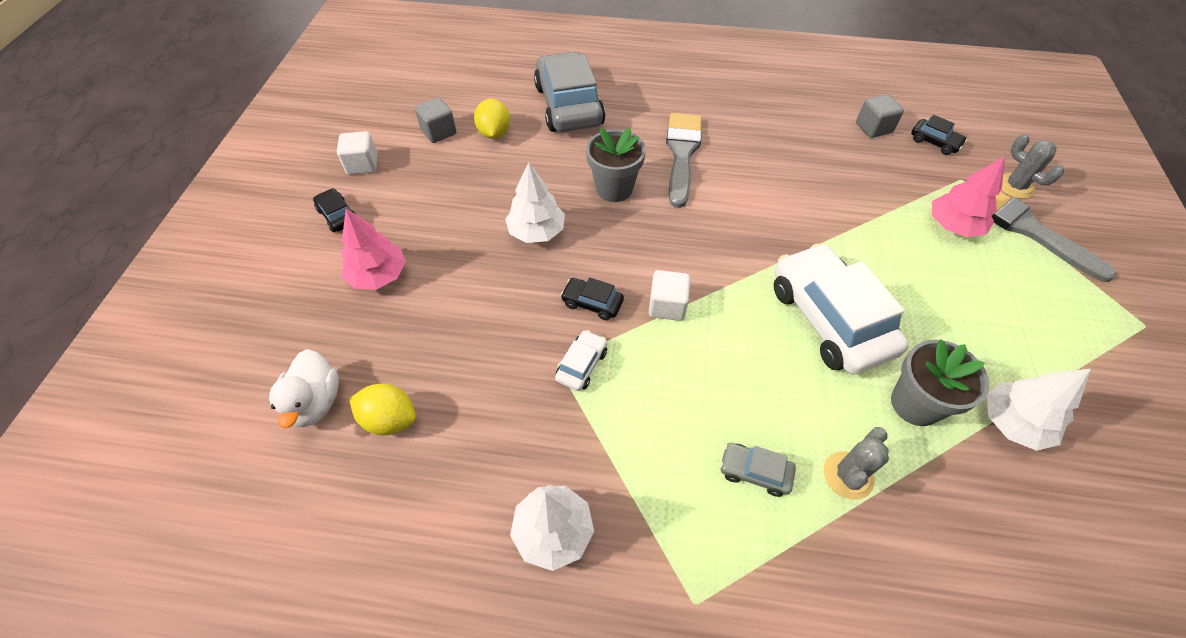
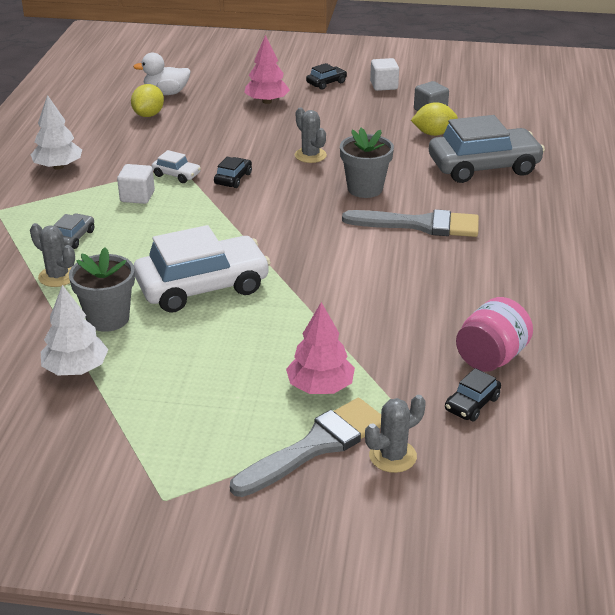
camera: 90 degrees right, 20 degrees down
(536, 231) = (310, 155): white tree -> grey cactus
(667, 306) = (226, 210): white cube -> white cube (137, 196)
(873, 128) = (491, 357): grey cube -> pink jar

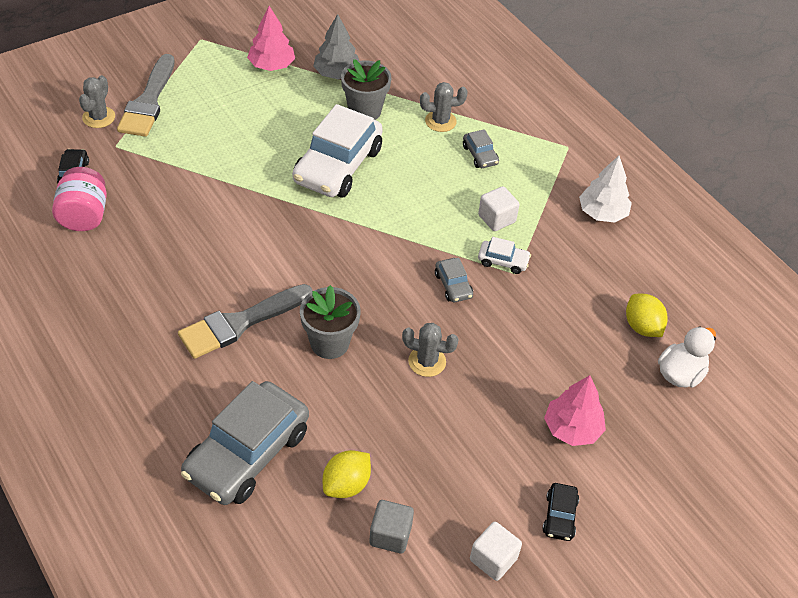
camera: 135 degrees right, 15 degrees up
(76, 369) = (337, 74): white tree -> grey tree
(176, 175) = (503, 261): white car -> white car turned 150 degrees counterclockwise
(233, 179) = (453, 285): black car -> grey car
(320, 387) = (180, 136): pink tree -> pink tree (271, 65)

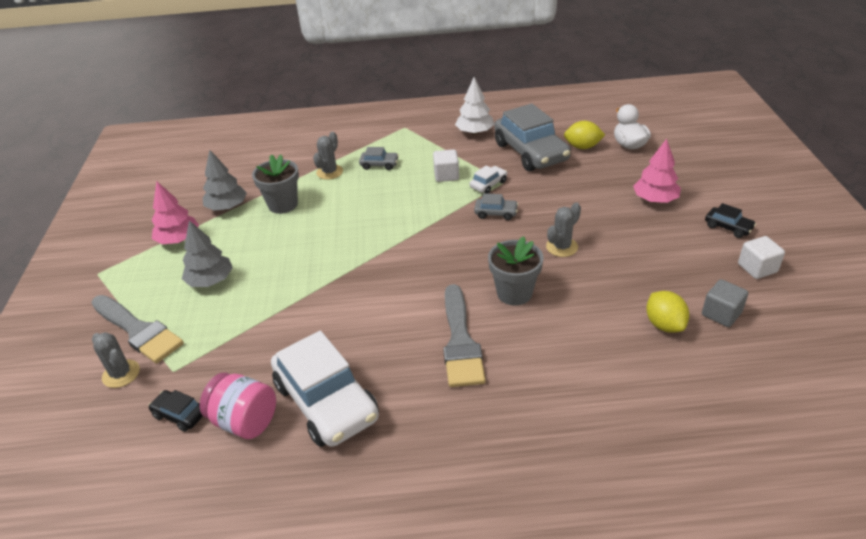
camera: 55 degrees left, 10 degrees down
(229, 114) = (210, 281): none -> grey tree
(247, 453) = (608, 377): grey car -> grey car (531, 152)
(338, 165) = (328, 235): white car -> white car (326, 401)

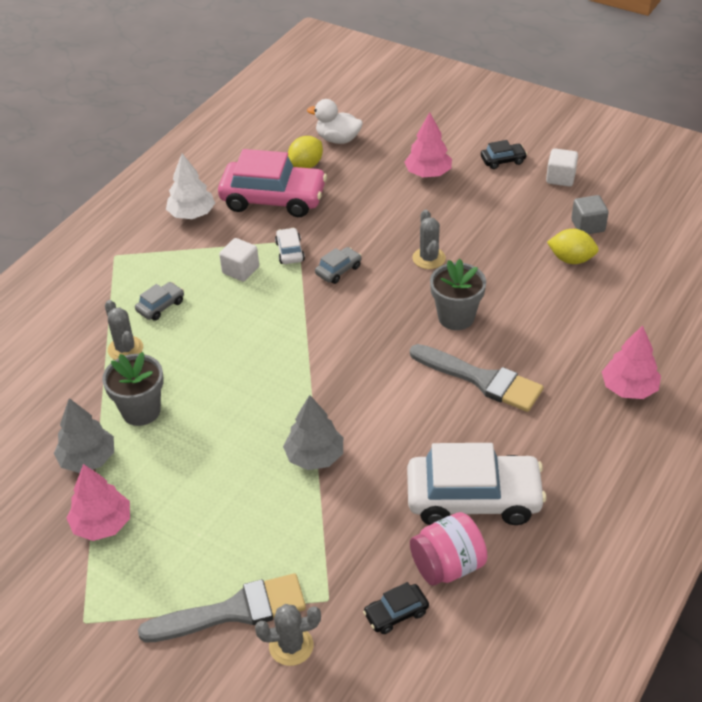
camera: 55 degrees left, 5 degrees up
(210, 281) = (212, 521): grey tree -> grey tree (315, 456)
(531, 152) = (273, 199): grey car -> pink car
(546, 443) = (629, 388): none -> pink tree

